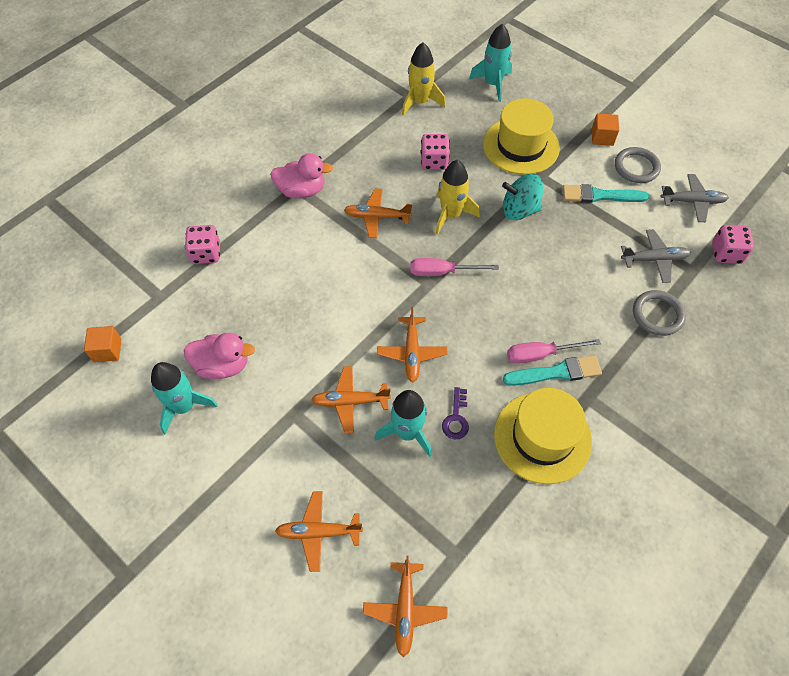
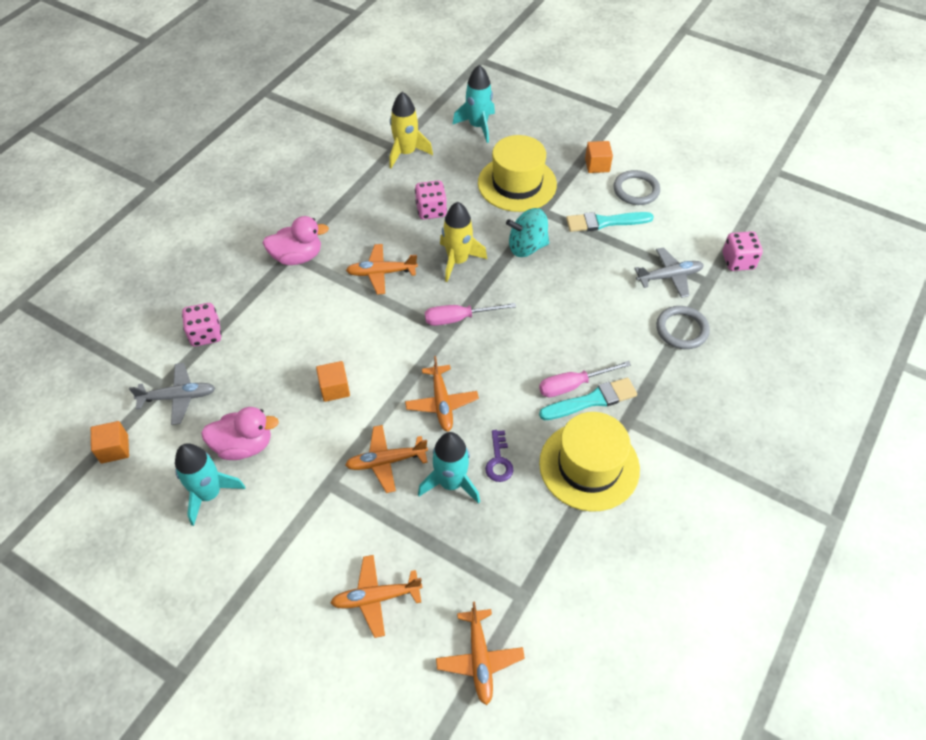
camera: 10 degrees left, 5 degrees down
(314, 323) = (334, 388): none -> orange cube
(692, 201) = (697, 216): grey plane -> grey plane (178, 397)

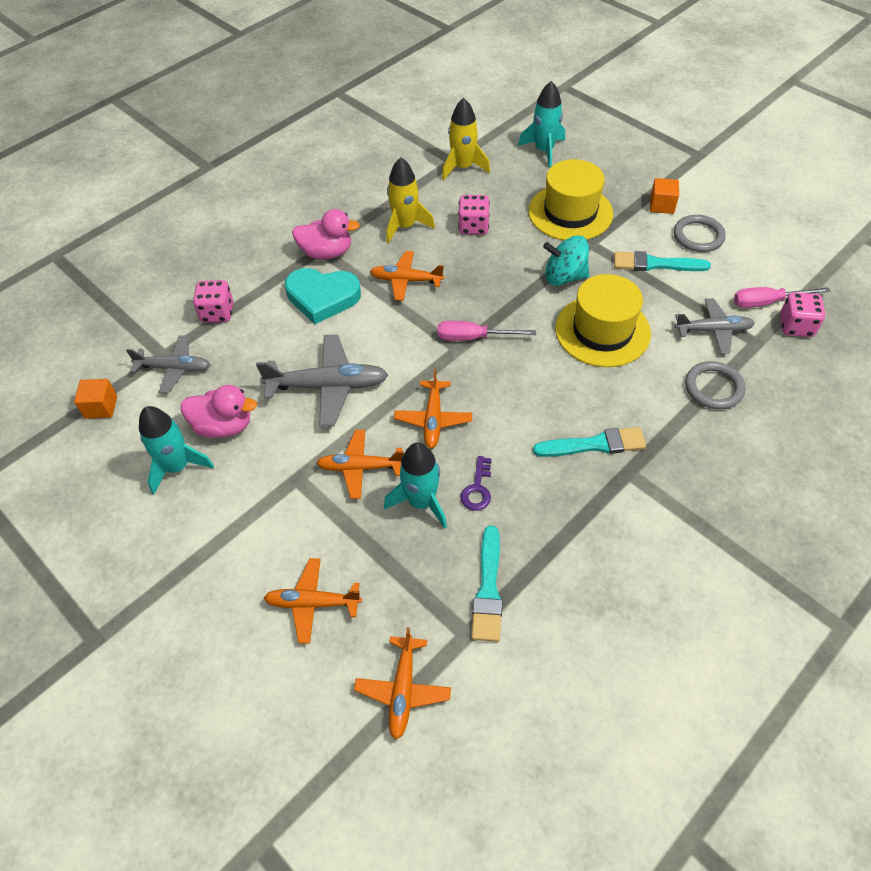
camera: 15 degrees right, 0 degrees up
(305, 302) = (322, 297): none -> turquoise heart
(334, 388) = (328, 386): orange cube -> grey plane
(458, 261) = (488, 280): yellow rocket -> yellow rocket (405, 226)
(531, 551) = (488, 589): none -> turquoise brush
(573, 385) = (577, 425): pink screwdriver -> pink screwdriver (767, 302)
(589, 466) = (574, 512): yellow hat -> yellow hat (602, 331)

